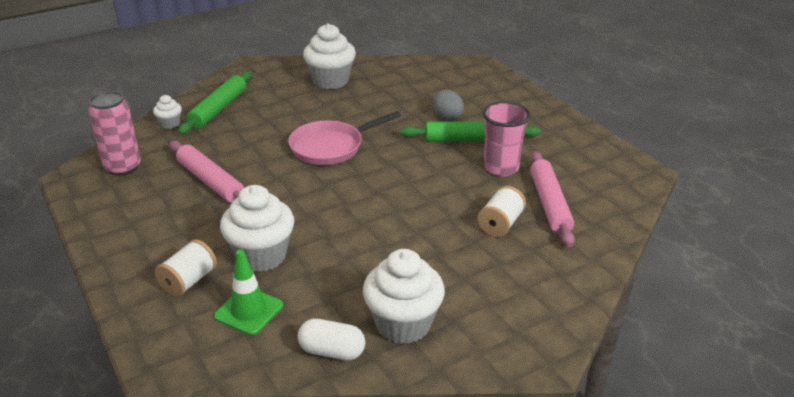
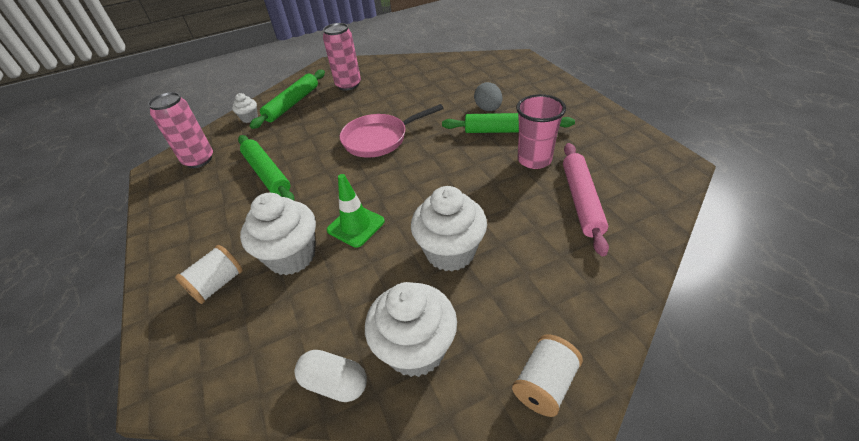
camera: 10 degrees right, 10 degrees up
(210, 181) = (267, 174): pink rolling pin -> green rolling pin
(249, 311) = (263, 324): green traffic cone -> green traffic cone (356, 226)
(282, 89) = (348, 85): none -> pink can
(331, 81) = (390, 76): white cupcake -> white cupcake (450, 252)
(500, 224) = (529, 223): white spool -> white spool (544, 384)

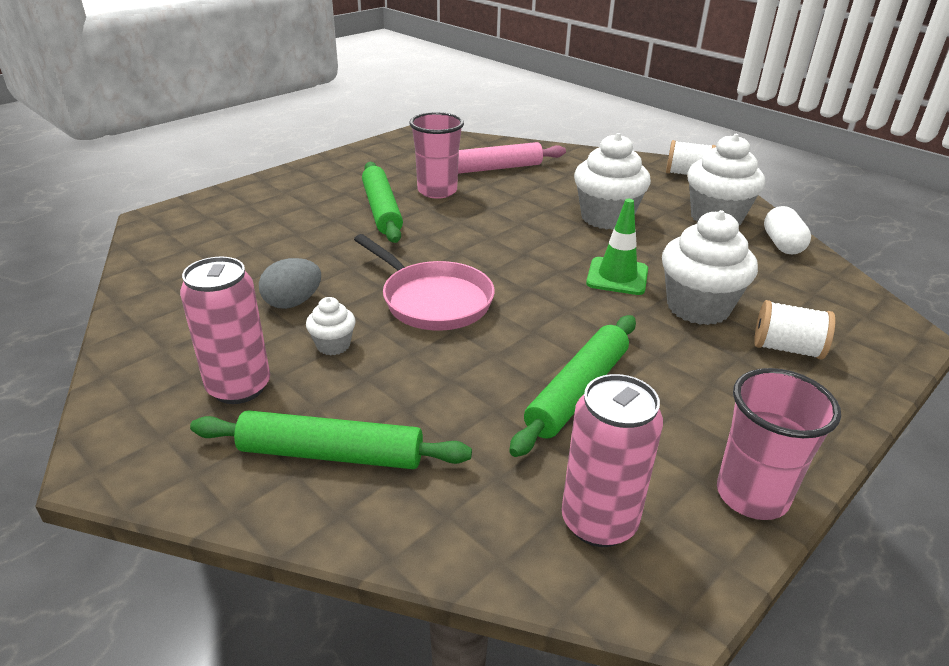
camera: 115 degrees left, 10 degrees down
(160, 209) = (752, 495): none -> pink cup
(249, 118) = (409, 511): white cupcake -> white cupcake (333, 345)
(488, 109) = (328, 226): grey egg -> grey egg (293, 302)

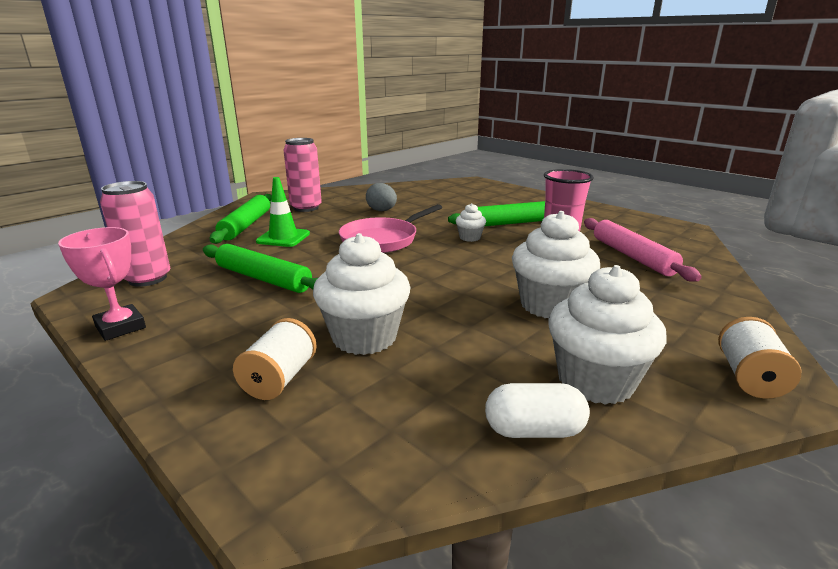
camera: 90 degrees right, 10 degrees down
(333, 345) = (336, 221): white cupcake -> white cupcake (470, 238)
(617, 276) = (422, 302): green traffic cone -> green traffic cone (283, 238)
(752, 495) = (120, 327): pink cup -> pink trophy

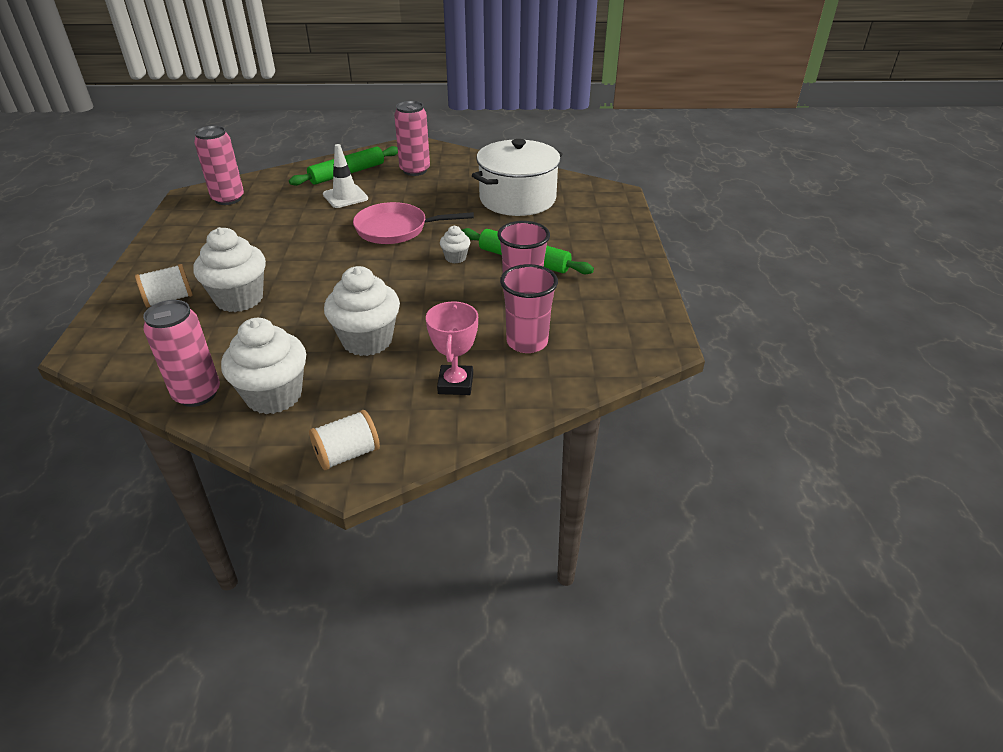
camera: 45 degrees right, 15 degrees up
(120, 327) = (169, 229): pink trophy -> pink trophy (455, 384)
(263, 278) = (274, 228): green rolling pin -> none
(283, 238) = (345, 197): green traffic cone -> white traffic cone
(382, 211) = (458, 198): grey egg -> none
(424, 199) = (517, 199): none -> white pot
(534, 430) = (197, 394): white capsule -> pink can
(632, 256) = (527, 342): pink rolling pin -> pink cup

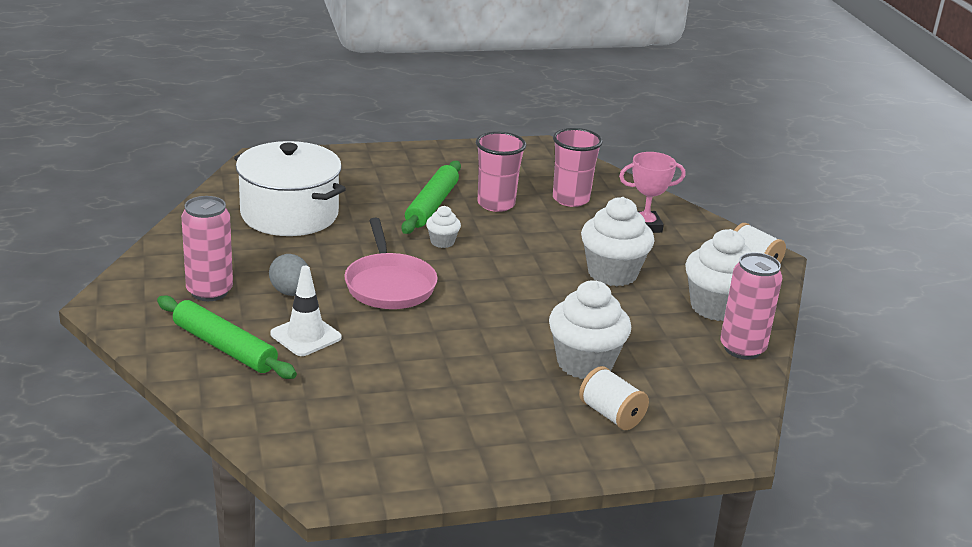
camera: 105 degrees left, 10 degrees down
(228, 199) = (333, 442): pink can -> none
(402, 194) = (291, 292): none -> grey egg

